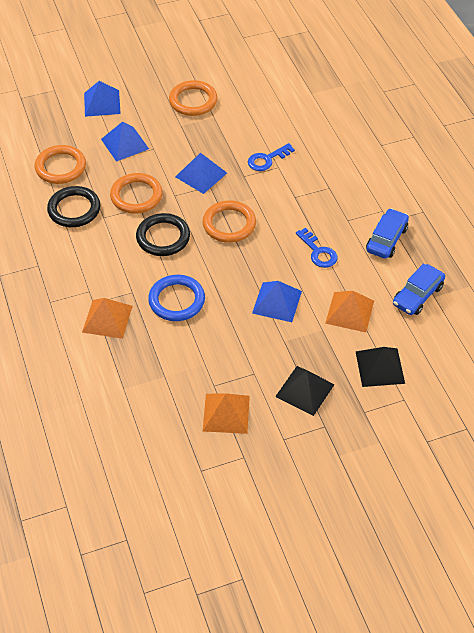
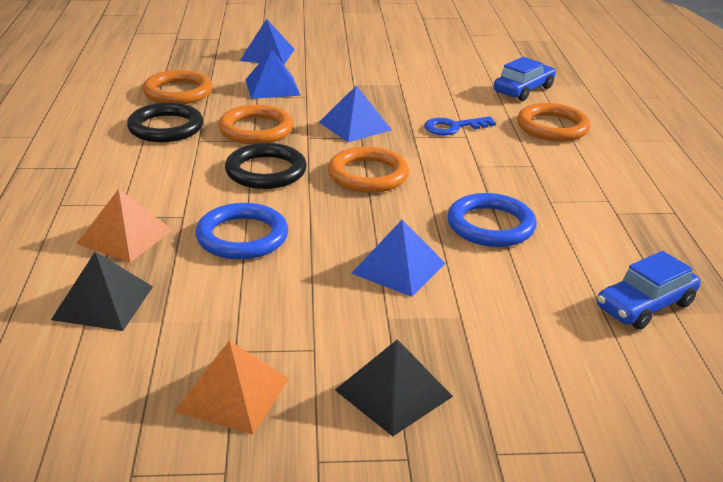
camera: 15 degrees right, 20 degrees down
(193, 101) = (380, 69): orange ring -> orange ring (552, 127)
(318, 252) = (490, 225): blue key -> blue ring
(350, 312) = (517, 303): orange pyramid -> none
(380, 367) = (549, 389): black pyramid -> black pyramid (103, 302)
(386, 239) = (607, 231): blue car -> blue car (523, 90)

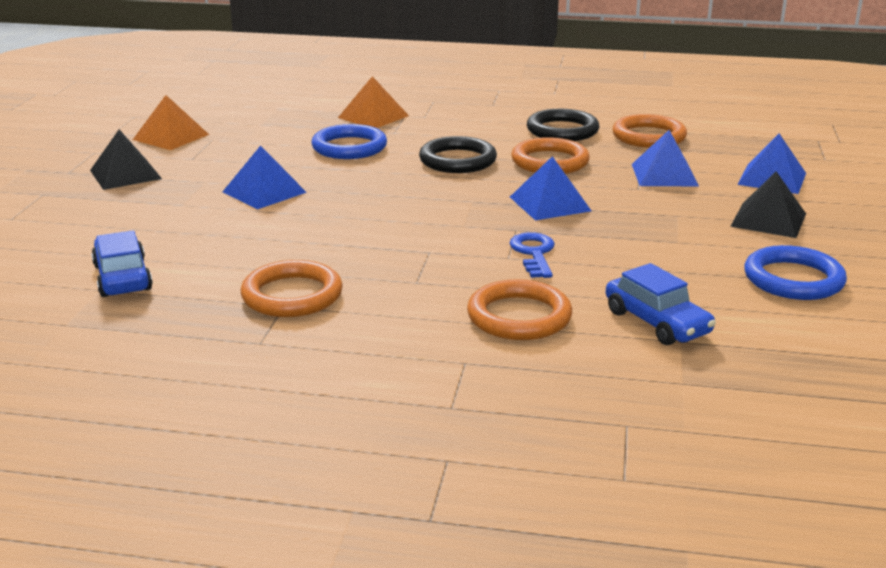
camera: 105 degrees right, 5 degrees down
(103, 302) = (294, 111): black pyramid -> black pyramid (768, 220)
(368, 175) = (431, 198): orange ring -> orange ring (292, 295)
(490, 225) = (302, 236): blue ring -> blue ring (793, 279)

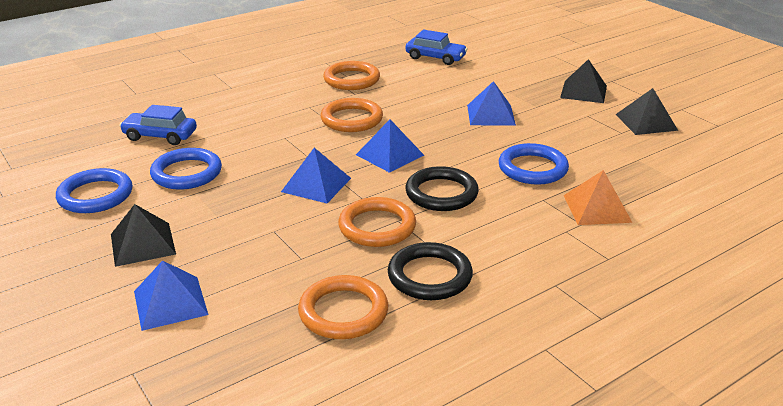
camera: 135 degrees right, 5 degrees up
(171, 137) = (646, 122): orange pyramid -> black pyramid
(519, 316) = (233, 112): orange ring -> orange ring (351, 119)
(533, 253) = (274, 145): blue key -> none
(664, 175) = (270, 258): blue pyramid -> blue pyramid (390, 155)
(668, 263) = (186, 173): none -> blue ring

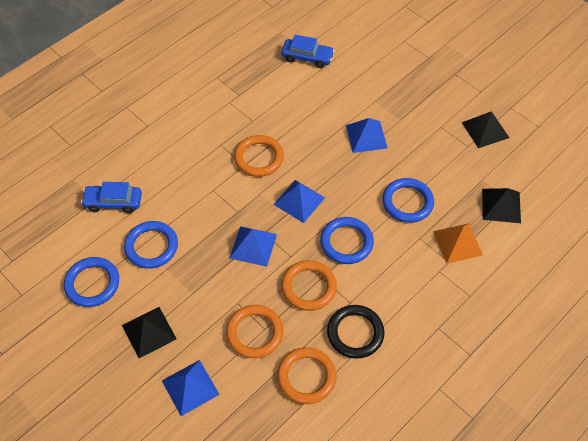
camera: 10 degrees left, 25 degrees up
(351, 79) = (245, 100): orange ring -> orange ring (255, 333)
(441, 193) = (346, 242): black ring -> blue ring
(583, 91) = (434, 93): black pyramid -> black pyramid (501, 205)

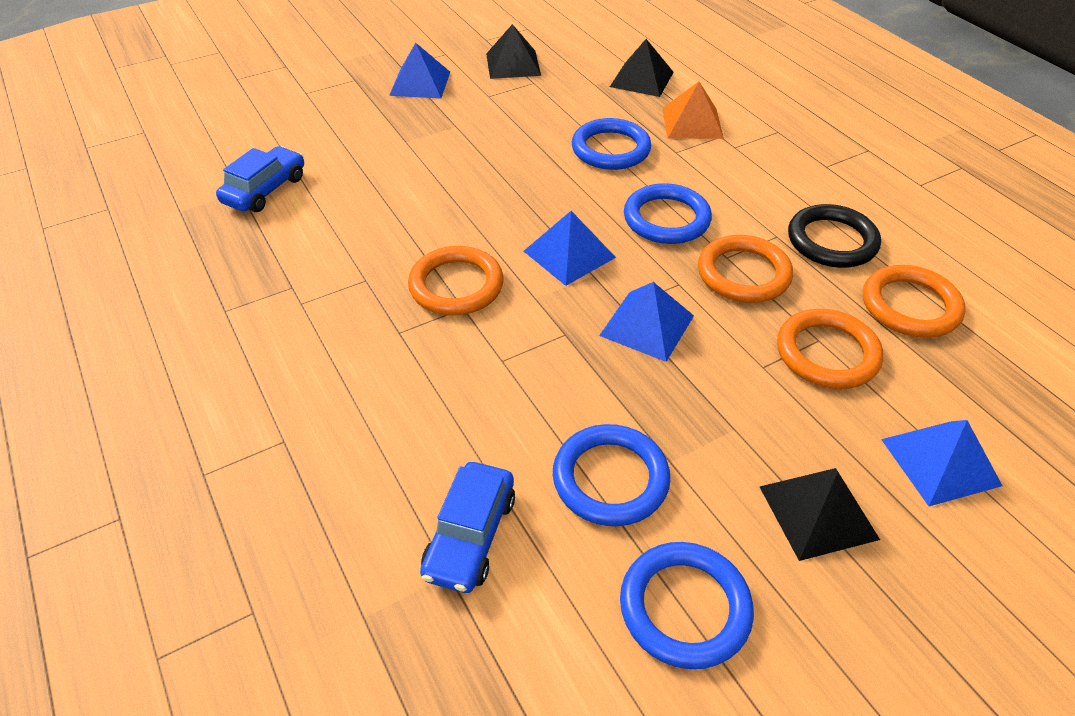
camera: 75 degrees left, 10 degrees down
(366, 136) = (471, 162): blue pyramid -> blue pyramid (420, 83)

